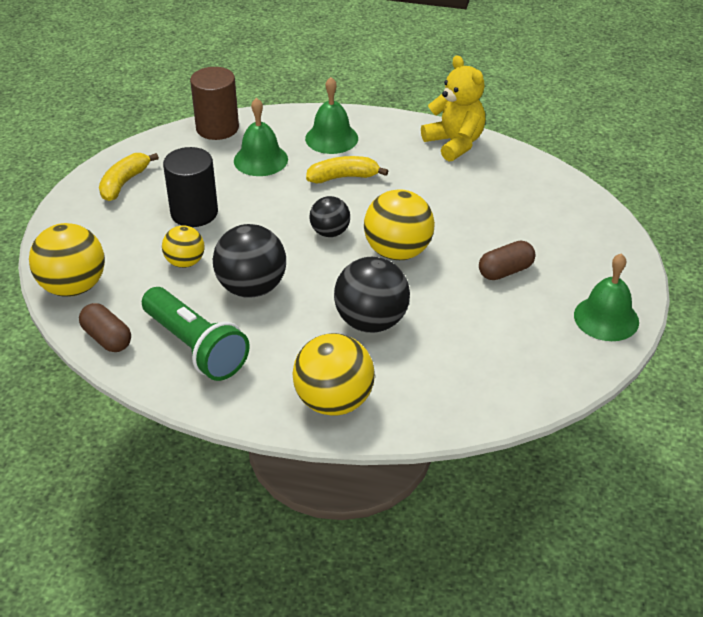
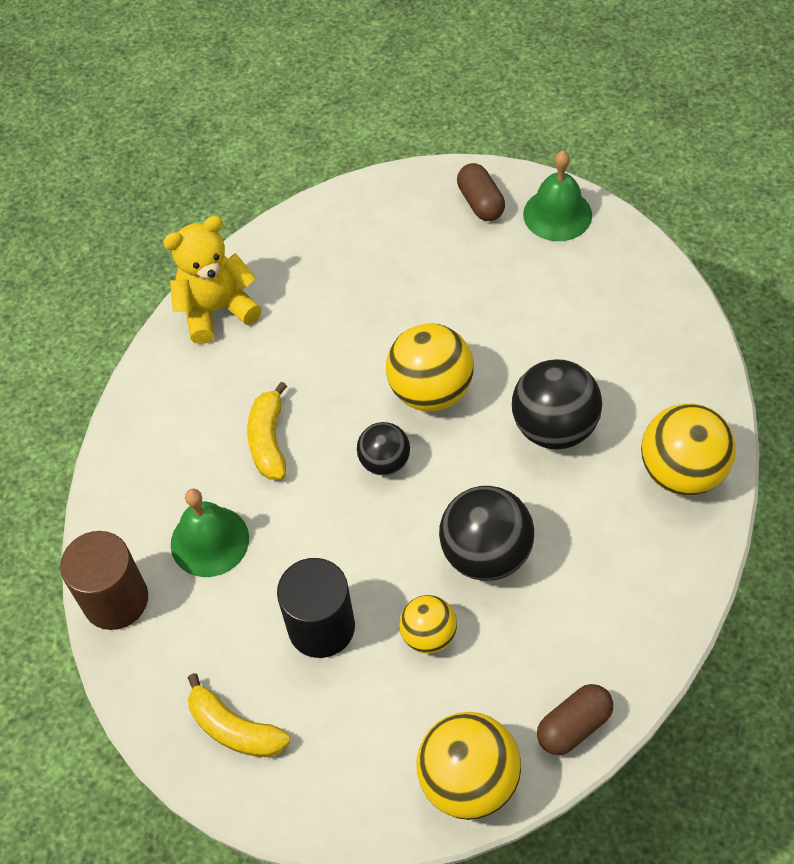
camera: 80 degrees left, 15 degrees up
(195, 347) = (592, 617): green flashlight -> none
(331, 138) = (175, 450): green bell -> none
(505, 271) = (475, 290): brown capsule -> brown capsule (480, 203)

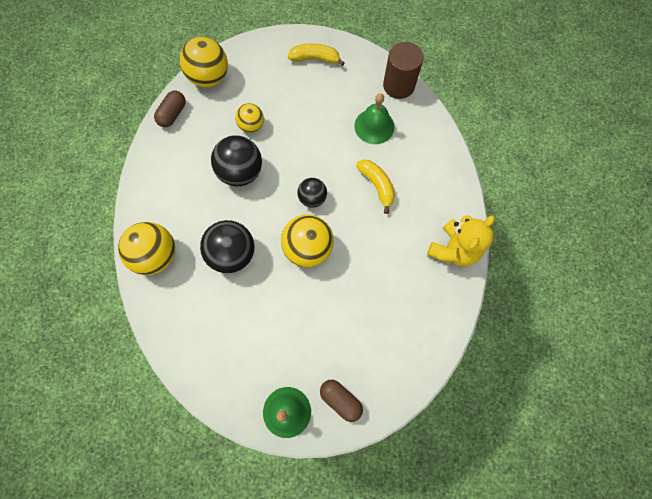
camera: 150 degrees right, 15 degrees up
(321, 627) = (301, 110): black cylinder -> none

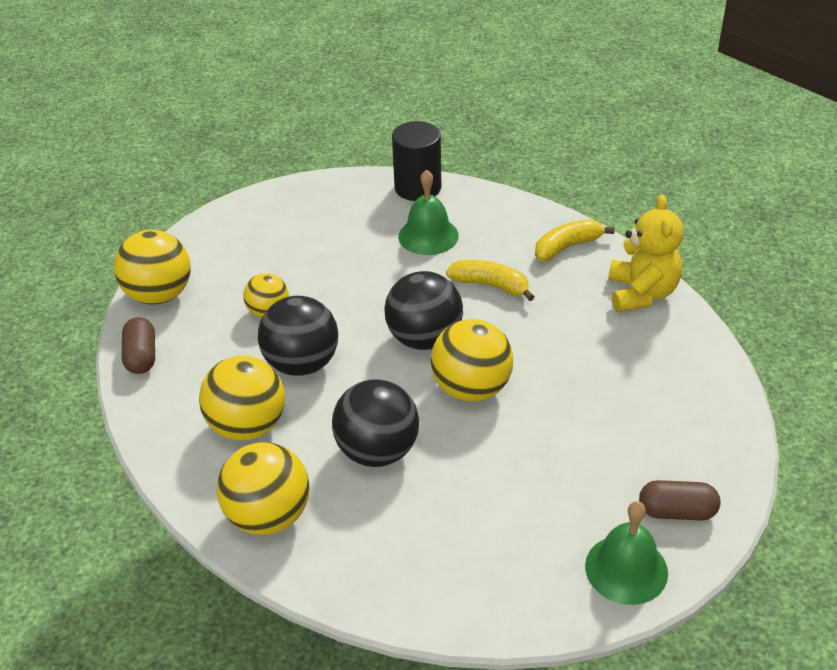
camera: 35 degrees left, 30 degrees down
(187, 194) = (248, 426): none -> yellow ball
(312, 198) = (424, 339): black ball -> black ball, size x1.68
(315, 58) = (288, 212): yellow banana -> yellow banana (567, 247)
(398, 85) = (418, 187): brown cylinder -> black cylinder

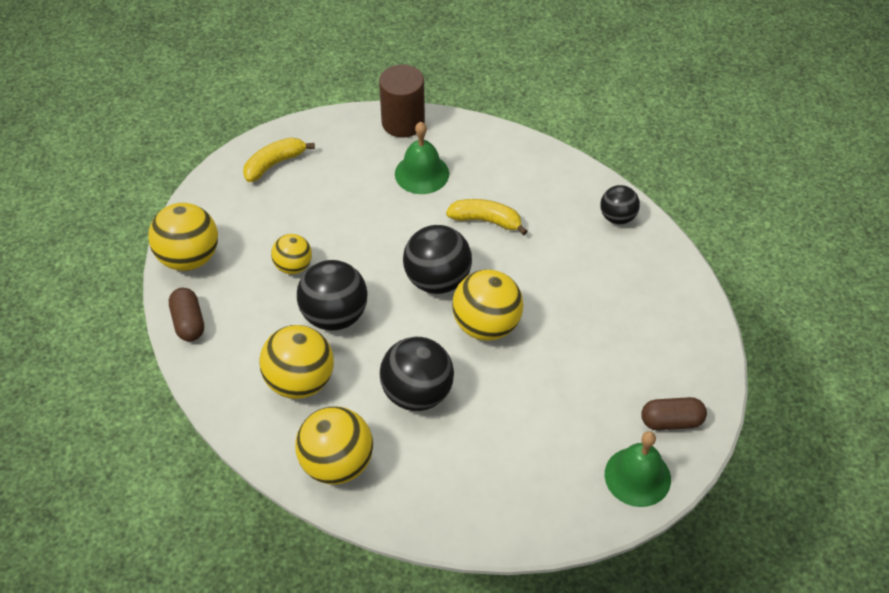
camera: 10 degrees left, 10 degrees up
(418, 187) = (403, 122): black cylinder -> brown cylinder
(567, 247) = (547, 175): yellow banana -> yellow banana (274, 164)
(641, 294) = (617, 217): yellow teddy bear -> black ball

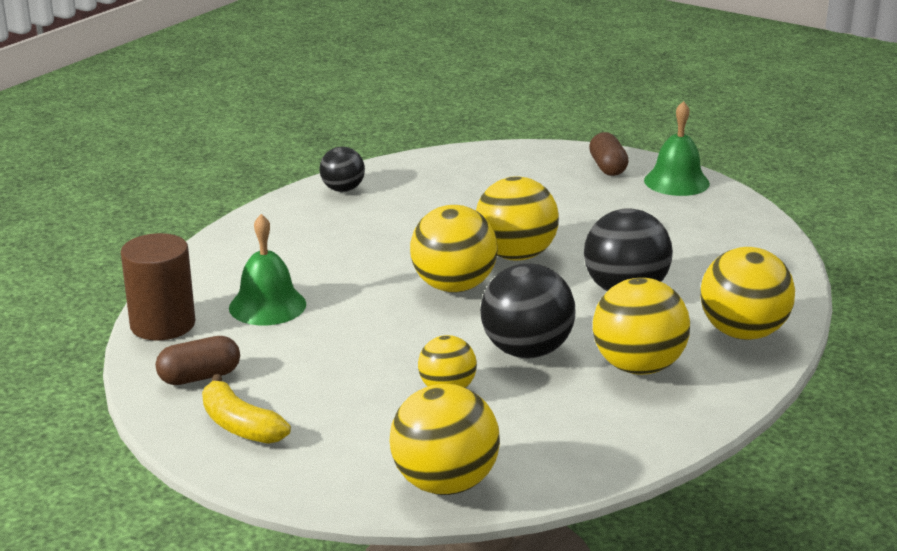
camera: 95 degrees left, 25 degrees down
(189, 322) = (569, 467): brown capsule -> brown capsule (199, 377)
(437, 280) = (453, 287): black ball -> yellow ball
(486, 220) = (352, 260): yellow banana -> none

